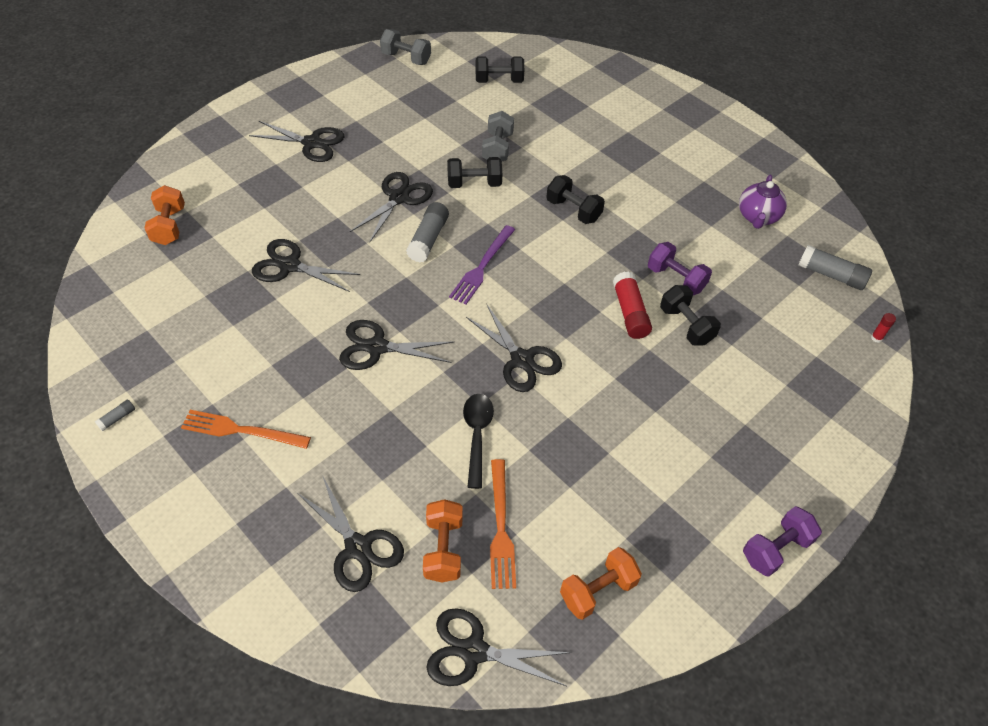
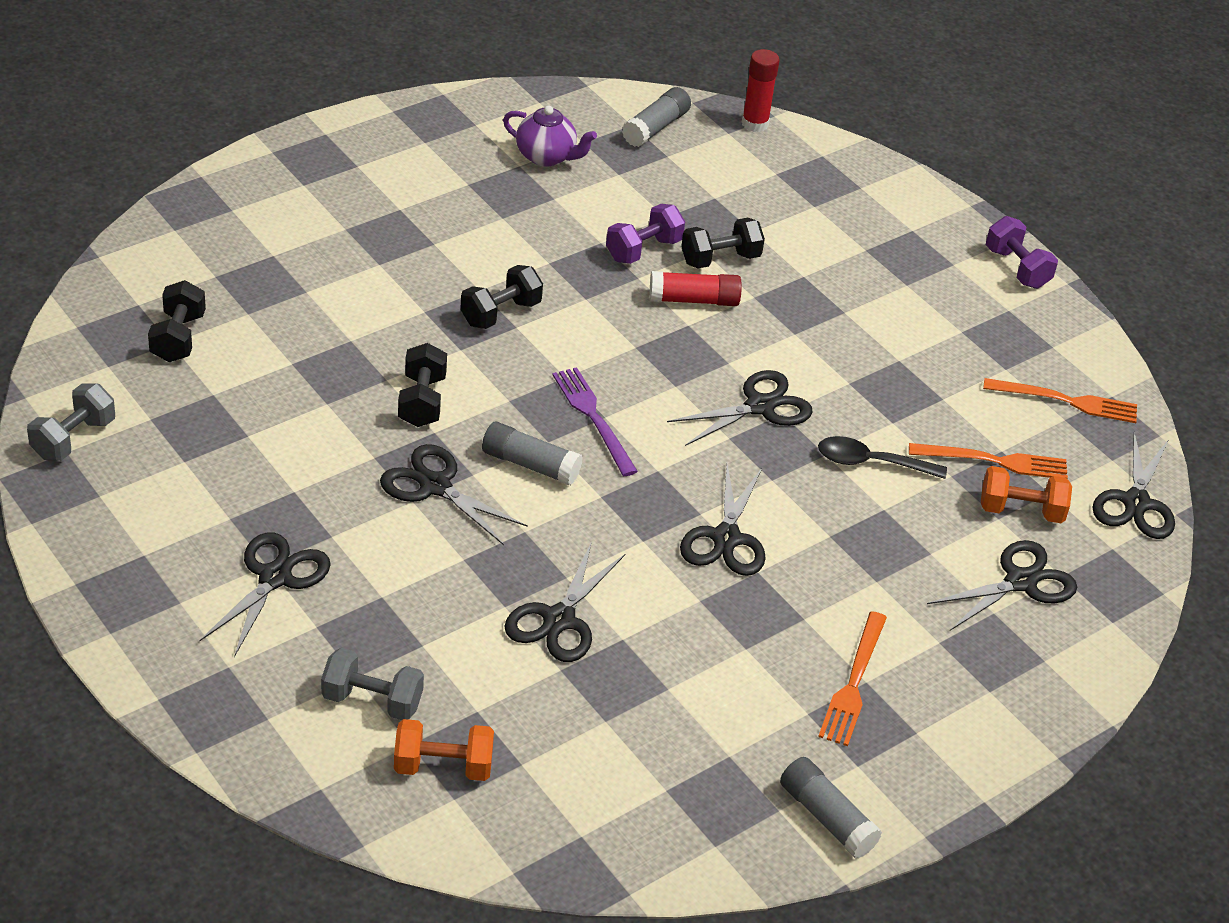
camera: 85 degrees left, 10 degrees down
(117, 418) = (826, 818): grey glue stick -> grey glue stick, size x2.07
(482, 266) = (593, 418): purple fork -> purple fork turned 150 degrees counterclockwise
(497, 148) = (348, 366): grey dumbbell -> grey dumbbell (372, 701)
(597, 590) = (1066, 401): orange dumbbell -> orange fork
(876, 338) = (755, 124): red glue stick -> red glue stick, size x2.07

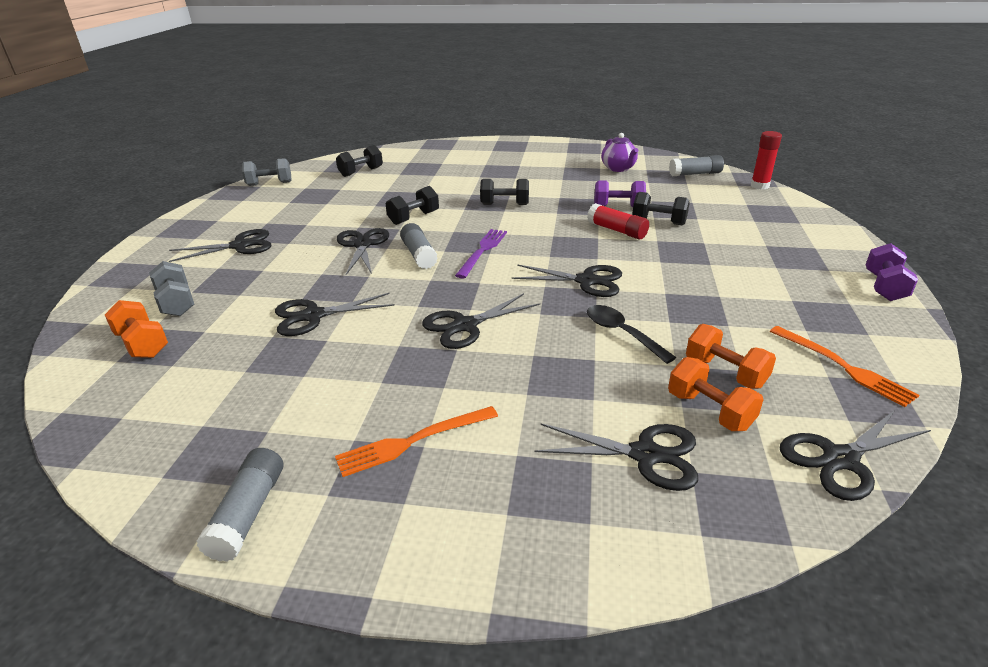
camera: 50 degrees right, 10 degrees down
(994, 461) = (725, 373): orange fork -> orange dumbbell

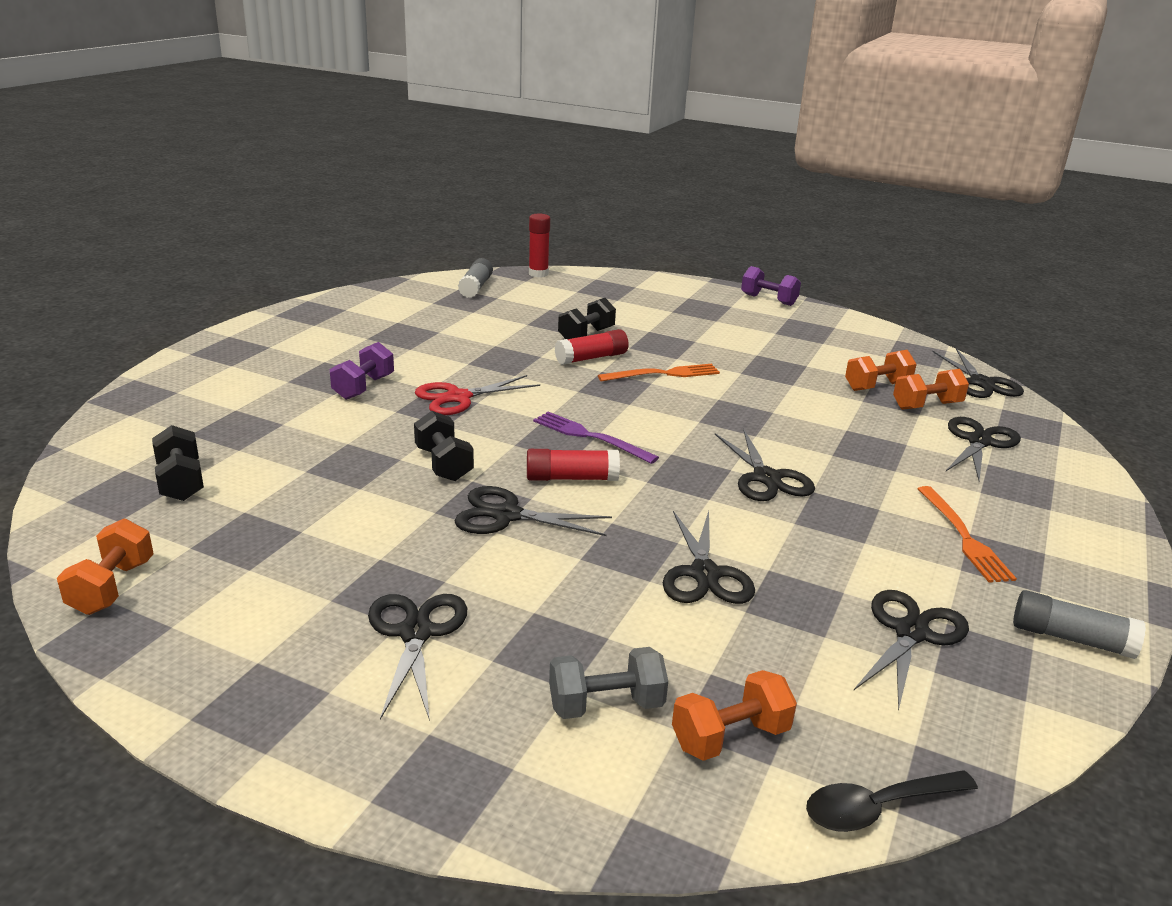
camera: 75 degrees left, 5 degrees down
(269, 184) = (112, 587): grey dumbbell -> orange dumbbell
(419, 255) = (571, 478): grey glue stick -> red glue stick
(505, 204) = (458, 397): black dumbbell -> red scissors
(586, 281) = (699, 399): black scissors -> black scissors (911, 633)
(618, 168) = (413, 314): purple teapot -> none
(618, 207) = (529, 342): purple dumbbell -> purple dumbbell (363, 387)
(622, 333) = (806, 408): black spoon -> black spoon (877, 808)
(842, 366) = (876, 348): orange fork -> orange fork (663, 374)

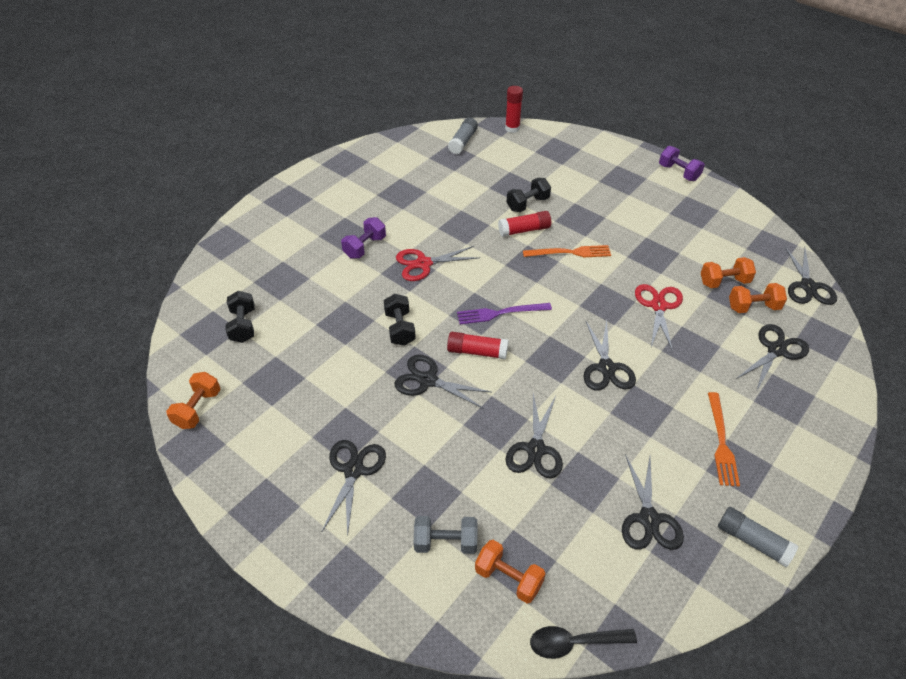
camera: 15 degrees right, 20 degrees up
(590, 437) = (500, 313): purple fork -> purple fork turned 60 degrees counterclockwise
(730, 737) = (508, 578): orange dumbbell -> orange dumbbell turned 45 degrees clockwise
(806, 414) = (658, 306): none -> red scissors
(911, 633) = (648, 519): black scissors -> black scissors turned 135 degrees clockwise

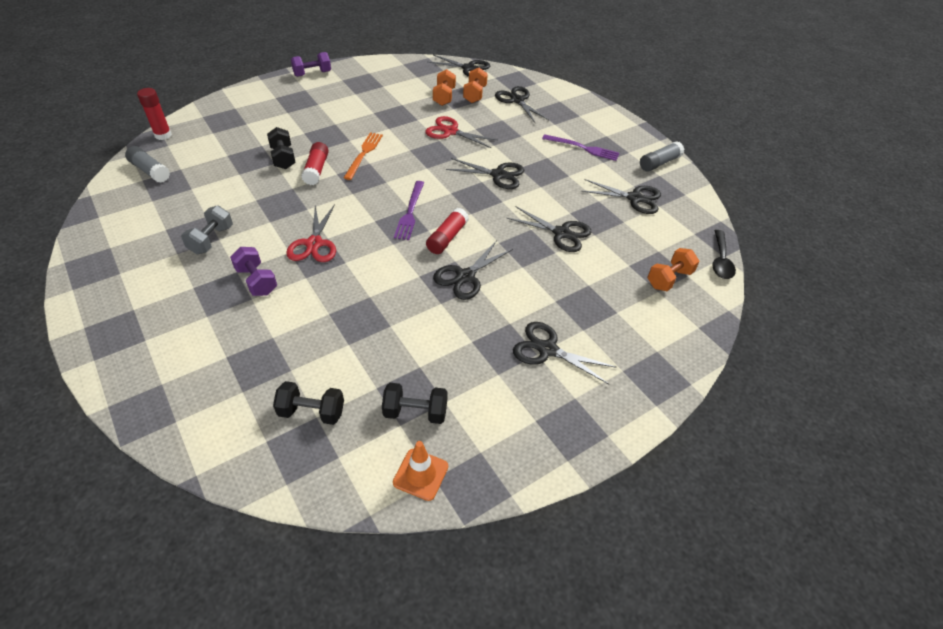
camera: 75 degrees left, 0 degrees up
(198, 409) = (420, 474): orange dumbbell -> orange traffic cone
(400, 328) = (392, 280): black dumbbell -> black dumbbell (415, 412)
(445, 542) = (633, 306): grey dumbbell -> grey dumbbell (211, 240)
(721, 441) = (583, 148): orange fork -> purple fork

